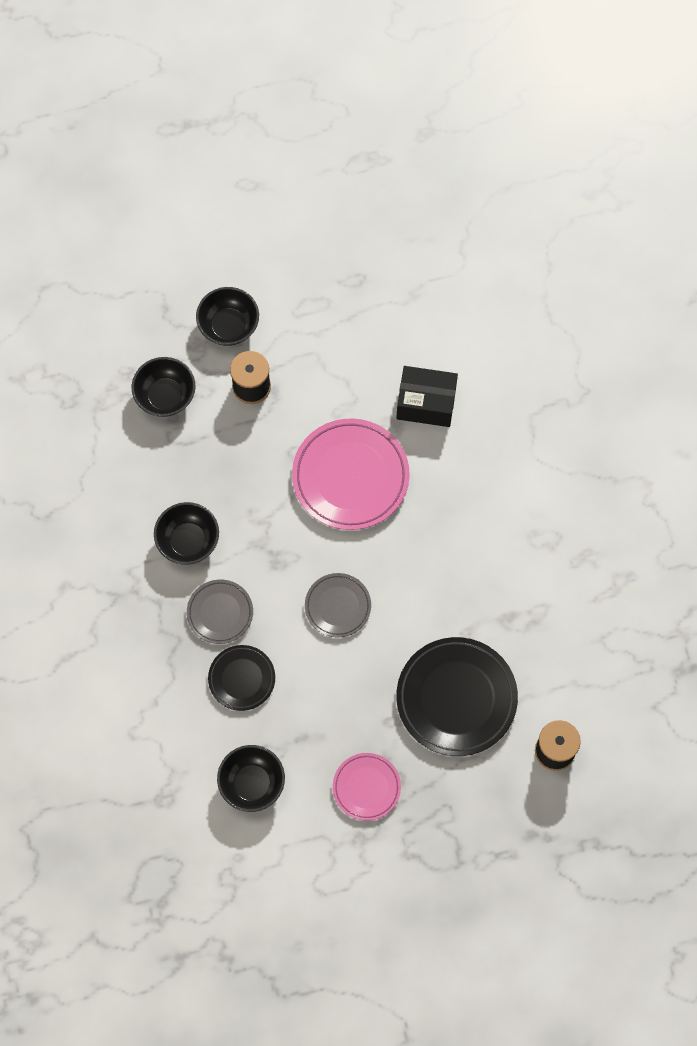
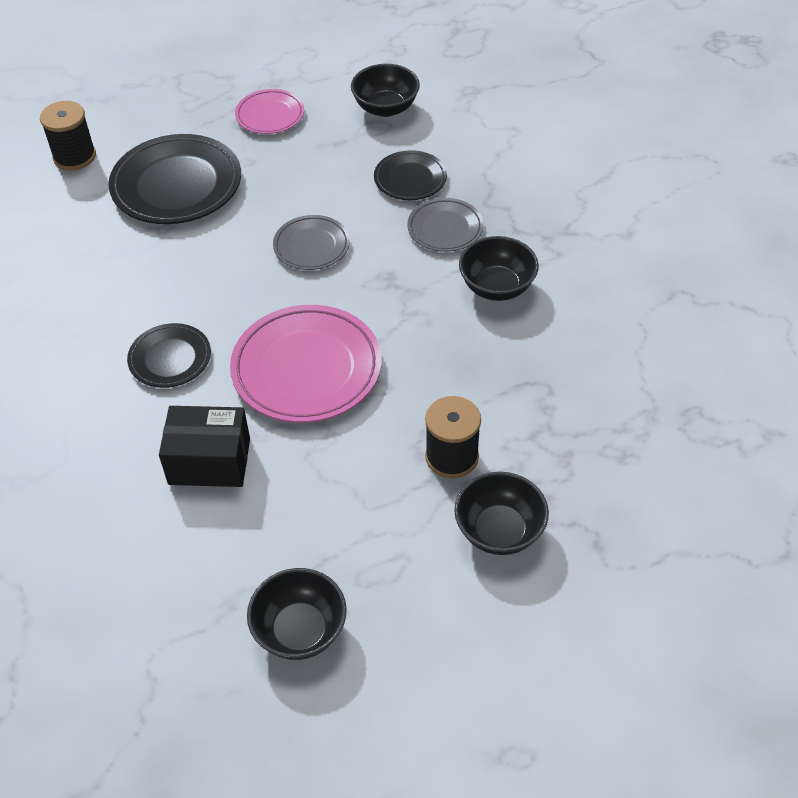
camera: 175 degrees right, 20 degrees down
(165, 396) = (566, 434): black bowl -> black bowl (300, 630)
(457, 499) = (170, 359): none -> black plate

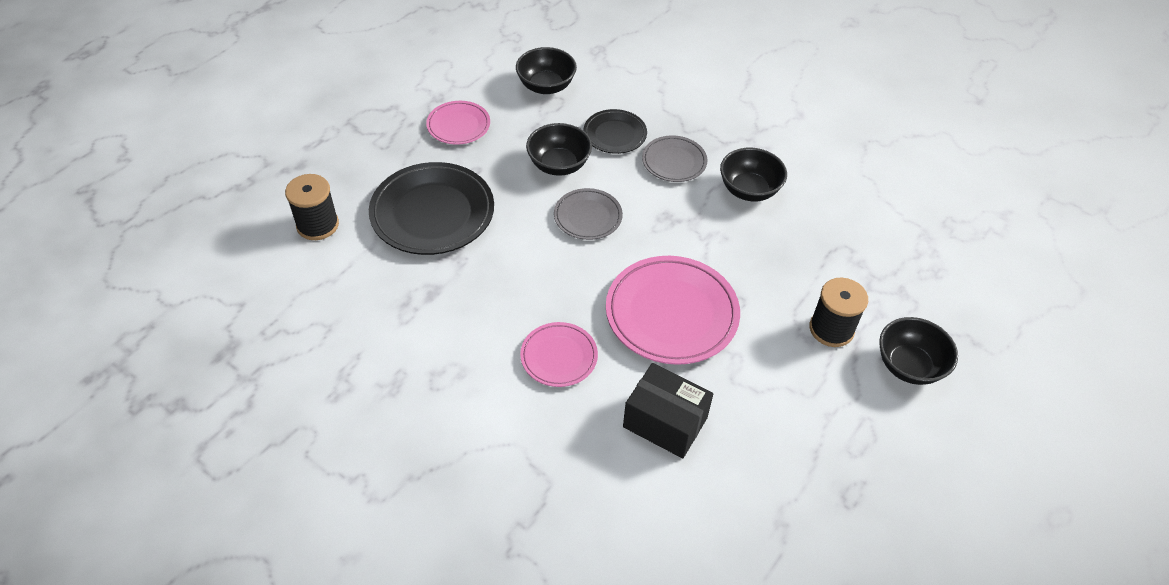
camera: 35 degrees left, 0 degrees up
(170, 359) = (559, 357): black plate -> pink plate
(209, 461) = (665, 422): black box -> black box turned 60 degrees clockwise
(300, 630) = (847, 513): black bowl -> black bowl (559, 165)

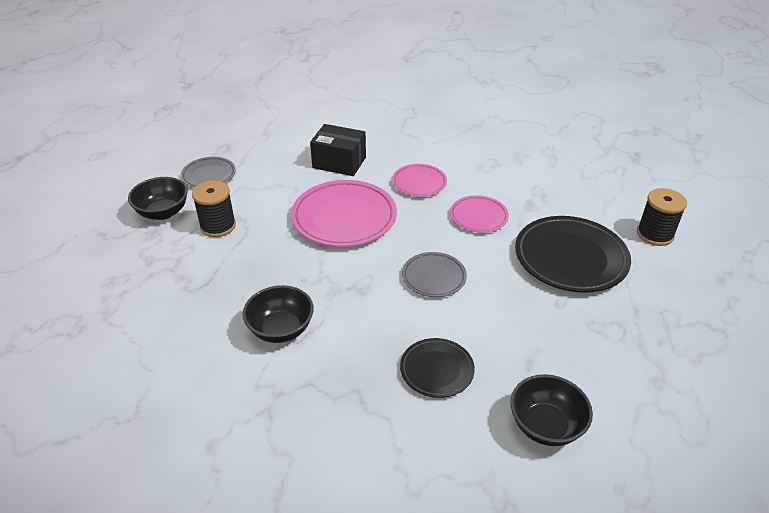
camera: 170 degrees right, 10 degrees down
(458, 125) = (610, 349): pink plate -> pink plate (478, 217)
(559, 165) = (482, 322): black bowl -> none
(674, 162) = (363, 348): grey plate -> grey plate (209, 175)

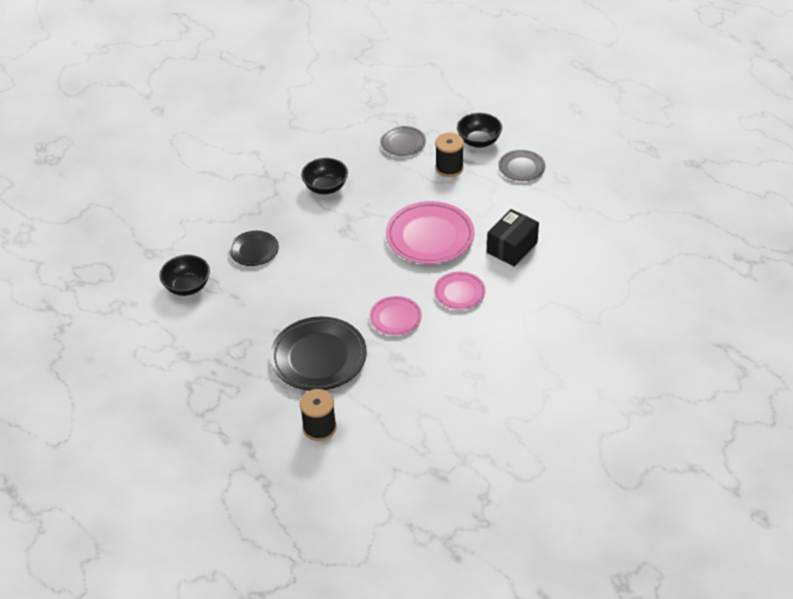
camera: 110 degrees right, 5 degrees up
(434, 277) = (337, 271): grey plate -> grey plate (403, 143)

